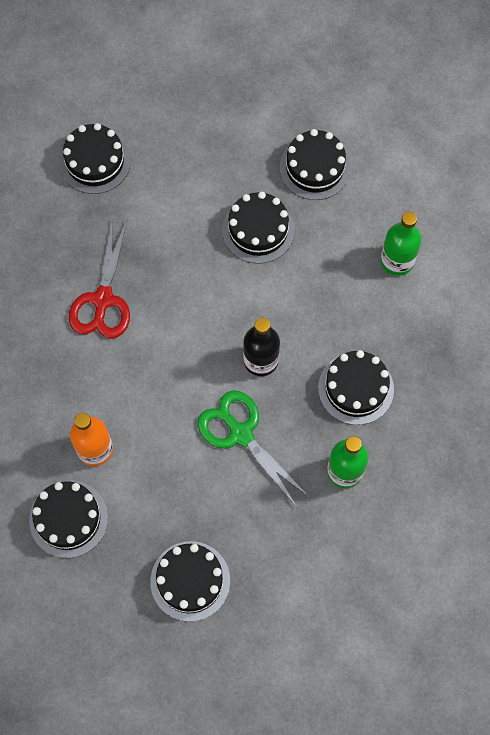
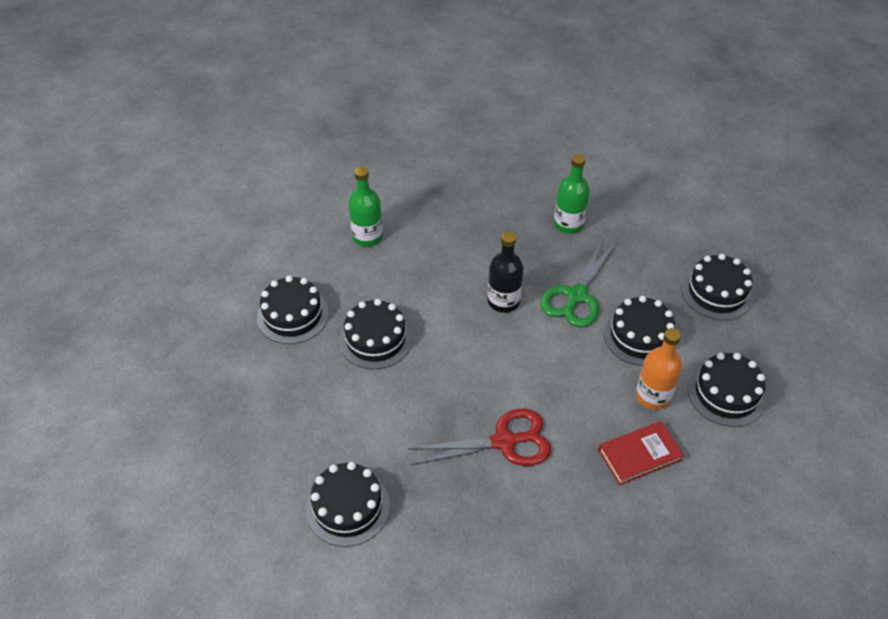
camera: 110 degrees left, 20 degrees down
(41, 406) = (639, 455): none -> red book
(356, 388) = (496, 234): black cake -> black cake (640, 336)

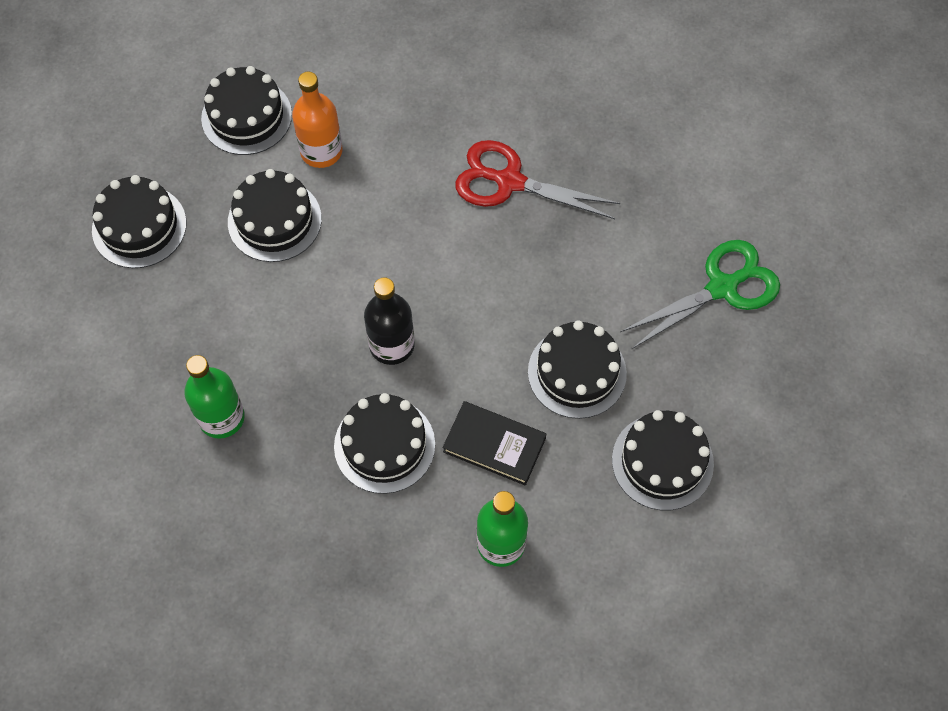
camera: 150 degrees left, 15 degrees up
(348, 507) = (705, 195): black cake -> black cake (384, 445)
(402, 279) = (494, 445): none -> black book
(576, 296) = (300, 307): green scissors -> green scissors (722, 287)
(639, 455) = (386, 104): red book -> none

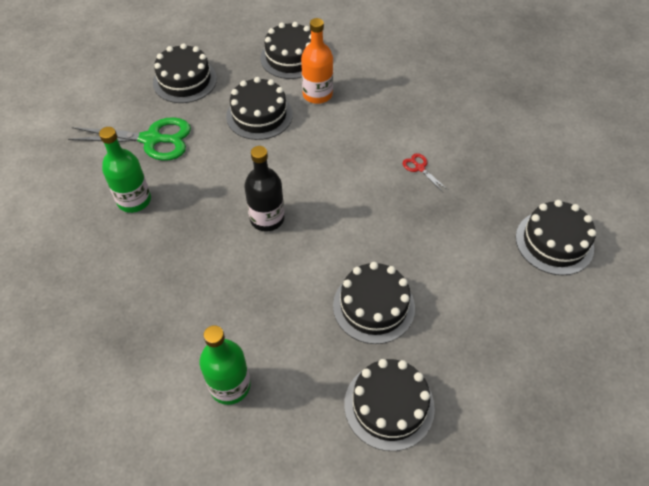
camera: 35 degrees right, 10 degrees down
(384, 445) = (211, 274): black cake -> black cake (554, 242)
(494, 445) = (280, 318): black book -> none
(509, 182) = (419, 168): red scissors -> red scissors, size x0.44
(722, 287) = (524, 313): green scissors -> green scissors (151, 139)

